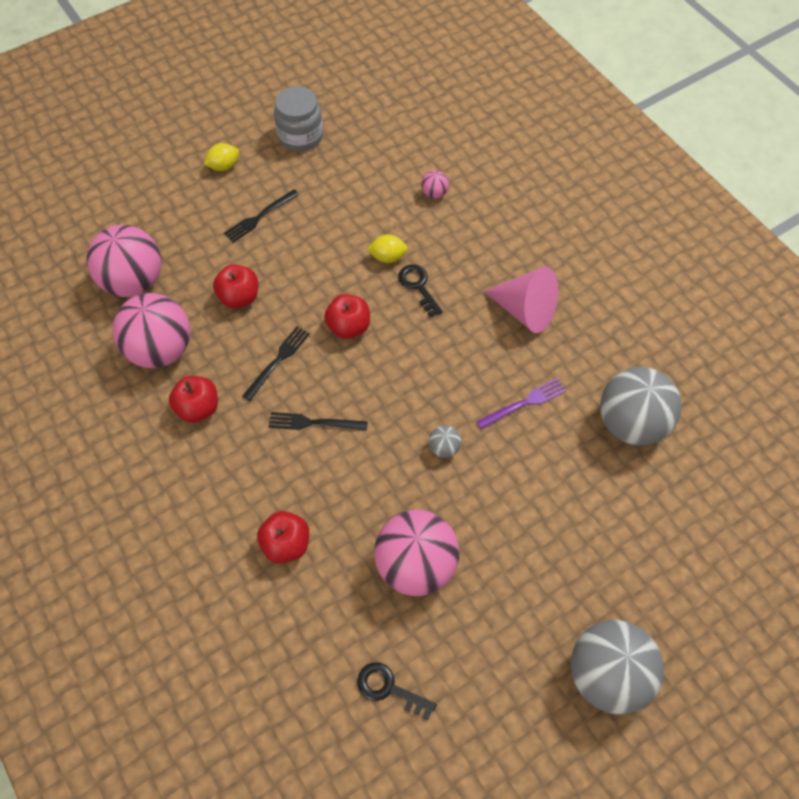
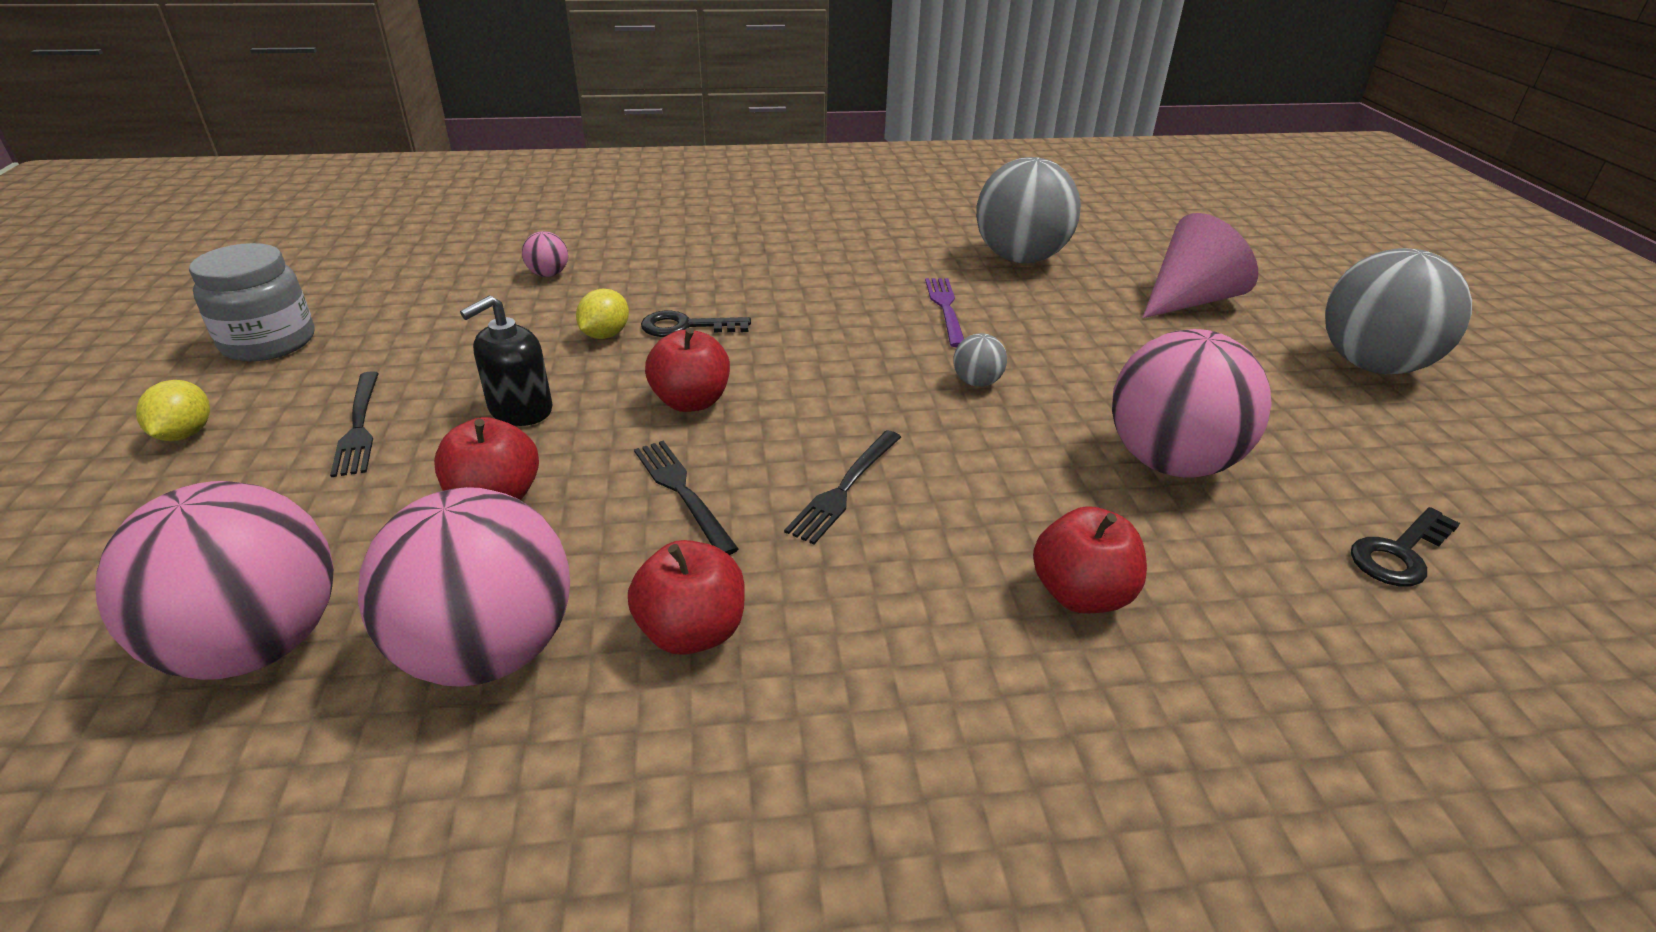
camera: 65 degrees left, 25 degrees down
(304, 265) = (520, 409): none -> black soap dispenser
(525, 310) = (806, 270): pink cone -> pink cone (1189, 300)

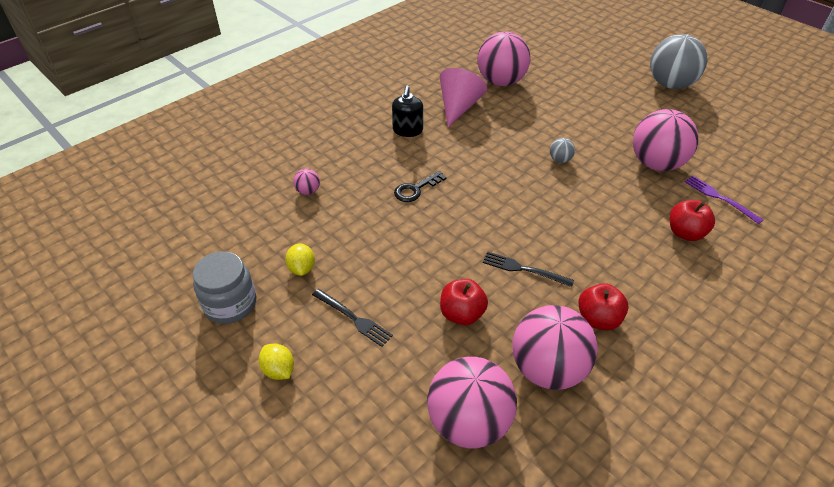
camera: 35 degrees left, 10 degrees up
(520, 409) = (409, 270): black soap dispenser -> black soap dispenser (407, 130)
(605, 335) = (387, 212): yellow lemon -> yellow lemon (302, 268)
(691, 401) = (471, 227): red apple -> none
(844, 488) = (574, 234): black fork -> none
(945, 308) = (505, 125): purple fork -> purple fork (719, 198)
(1020, 258) = (501, 82): grey ball -> pink ball
(1189, 300) = (585, 78): pink cone -> pink cone (459, 107)
(1399, 553) = (745, 166): black key -> none

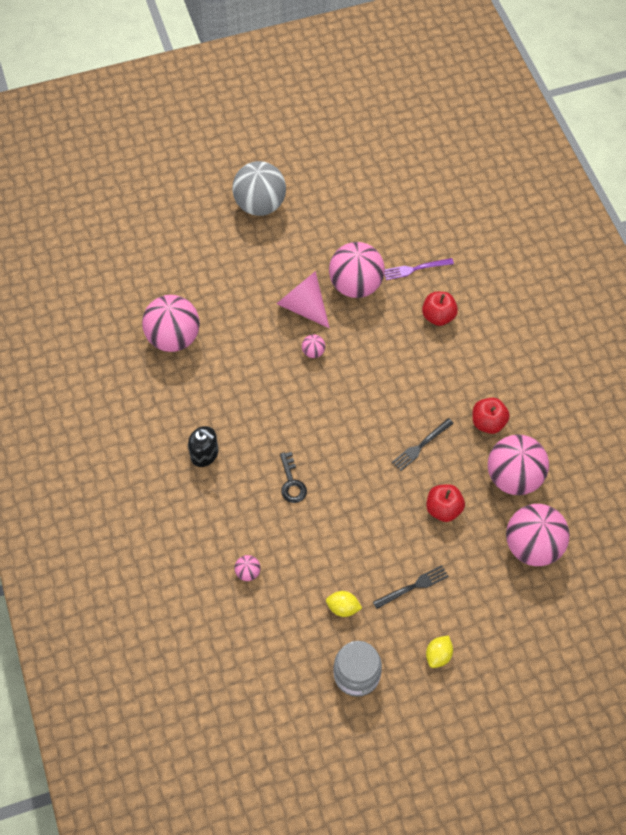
camera: 65 degrees left, 15 degrees up
(279, 370) = (438, 655): yellow lemon -> yellow lemon turned 45 degrees counterclockwise
(459, 107) = (193, 394): pink cone -> pink cone (303, 306)
(560, 160) = (313, 352): grey ball -> pink ball

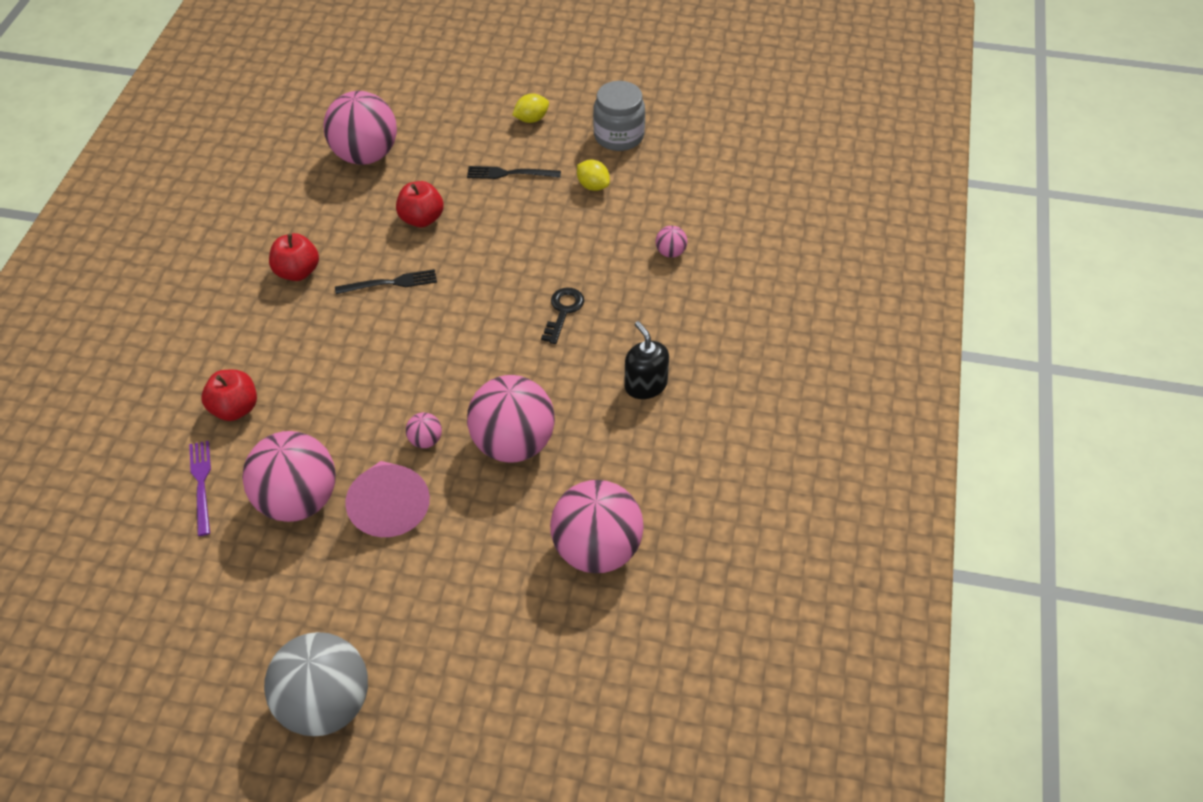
camera: 150 degrees left, 10 degrees down
(415, 269) = (201, 484): purple fork -> purple fork turned 120 degrees counterclockwise
(513, 477) = (324, 214): pink ball -> pink ball (513, 444)

